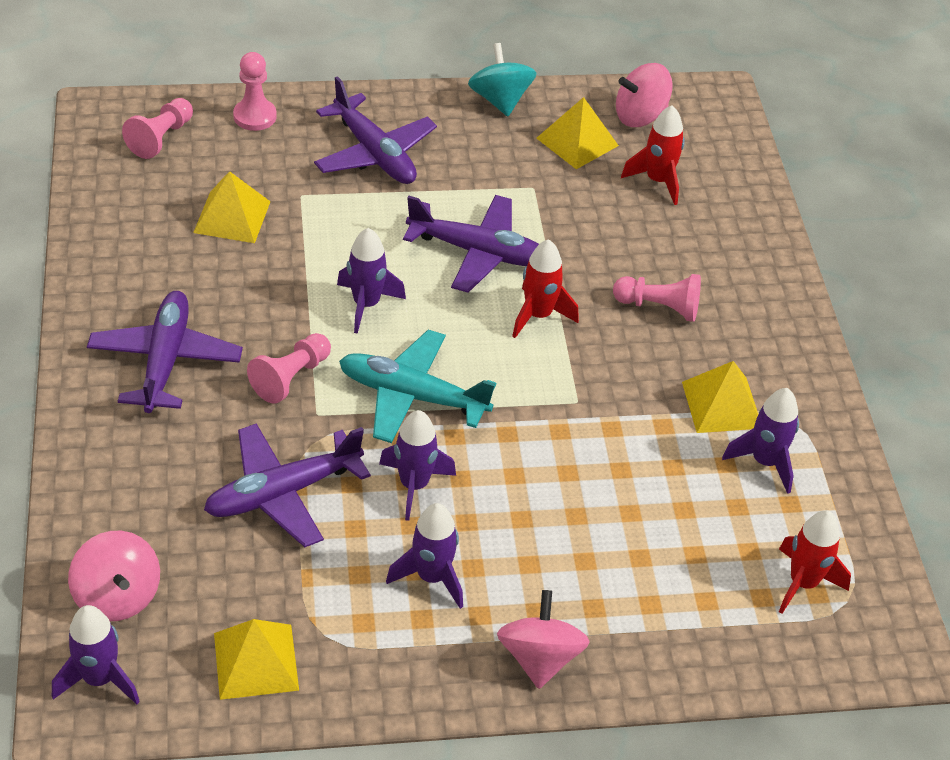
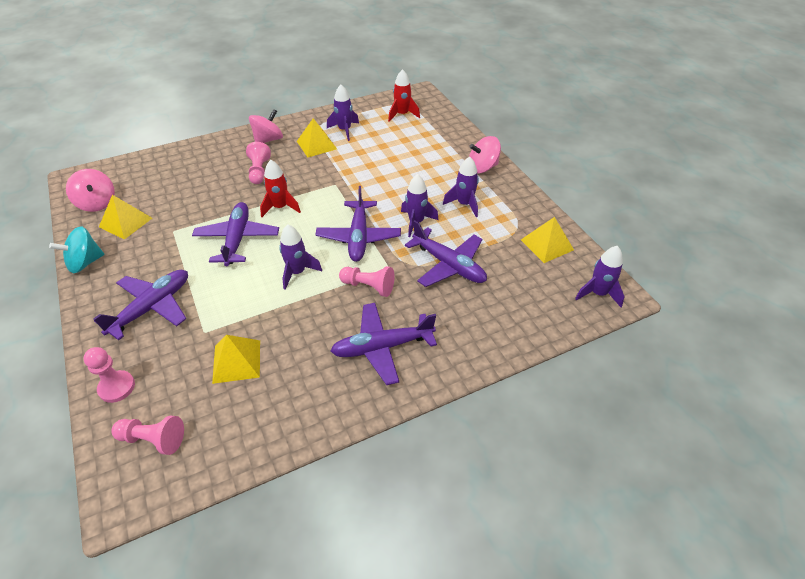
camera: 105 degrees left, 0 degrees up
(117, 596) = (551, 305): pink spinning top -> pink spinning top (268, 140)
(412, 396) = (358, 237): turquoise plane -> purple plane
(657, 181) = (157, 187): red rocket -> none

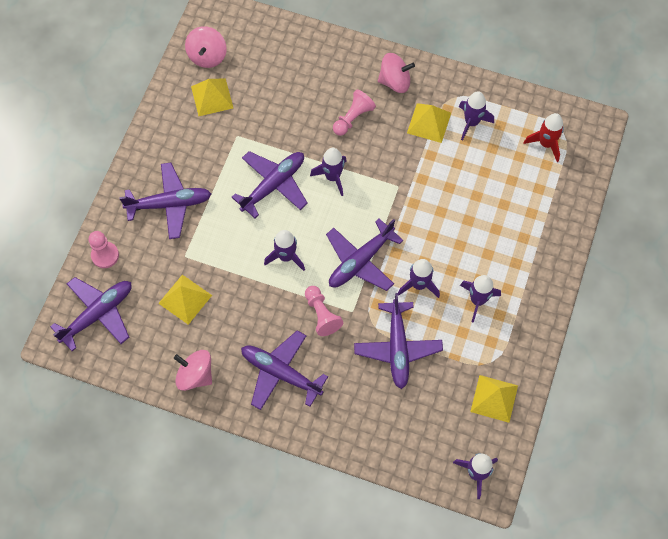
camera: 45 degrees right, 20 degrees up
(85, 263) = (158, 120): turquoise spinning top -> none
(153, 439) = (98, 314): pink pawn -> purple plane
(280, 207) = (332, 177): red rocket -> purple rocket
(482, 167) = (541, 273): pink spinning top -> pink spinning top (195, 375)

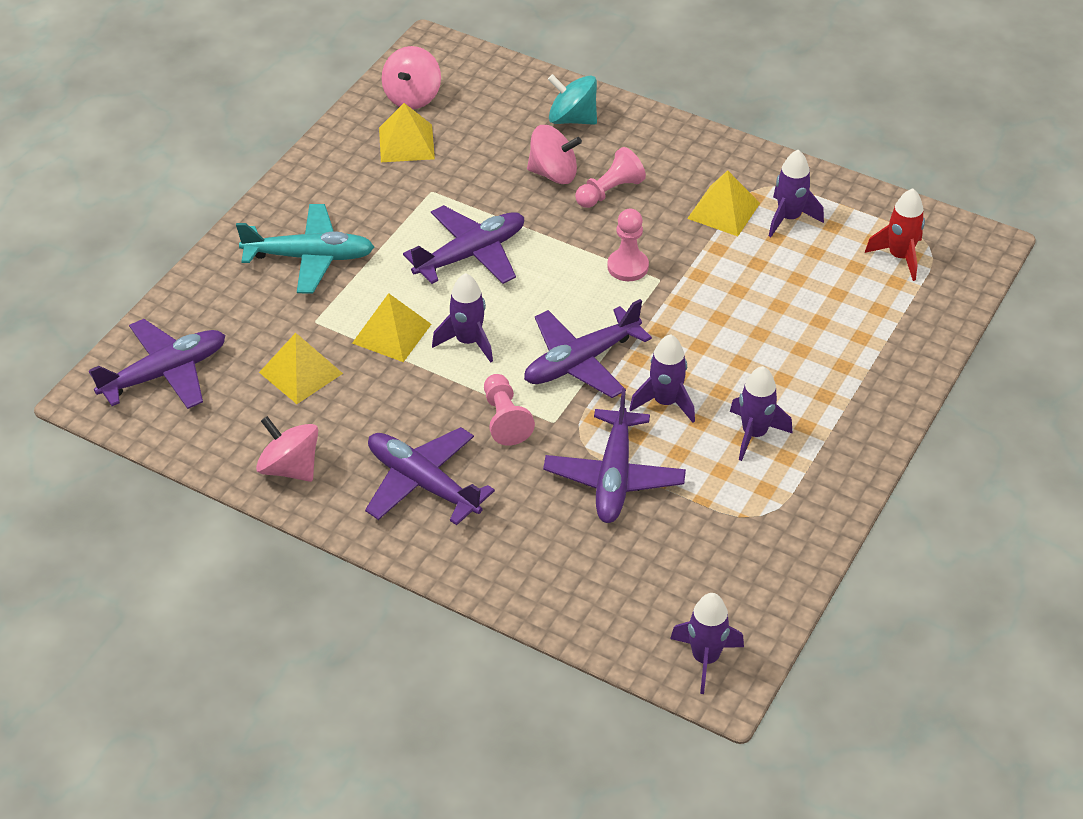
camera: 10 degrees right, 20 degrees down
(105, 255) = (196, 305): pink pawn -> pink pawn (627, 266)
(170, 204) = (310, 257): purple plane -> turquoise plane
(317, 59) = (572, 119): none -> turquoise spinning top
(332, 177) = (562, 256): purple rocket -> none
(395, 81) = (682, 157): pink spinning top -> pink spinning top (553, 173)
(494, 398) = (755, 563): yellow pyramid -> yellow pyramid (391, 333)

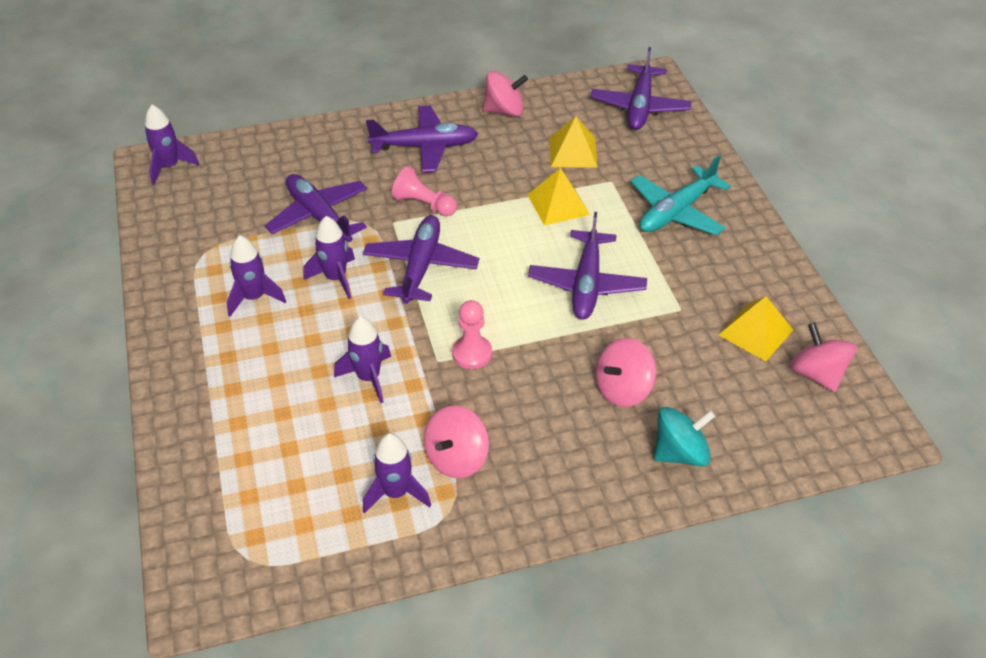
camera: 135 degrees right, 0 degrees up
(468, 341) = (507, 230): purple rocket -> purple rocket (368, 378)
(610, 191) = (562, 406): pink pawn -> none
(723, 210) = (456, 458): yellow pyramid -> pink spinning top
(899, 257) = (265, 525): red rocket -> none

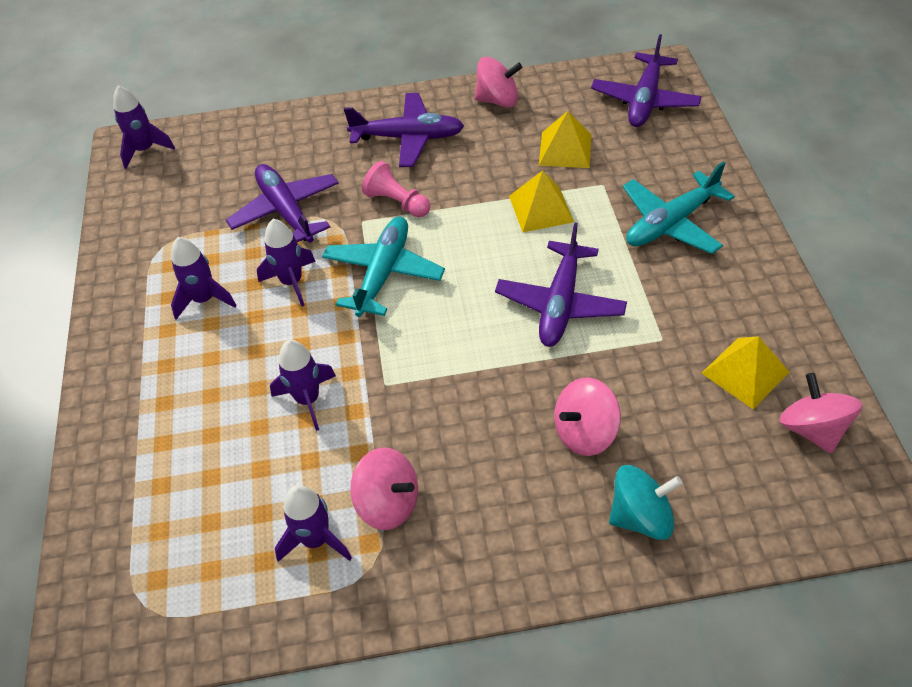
camera: 10 degrees right, 5 degrees up
(421, 266) = (383, 273): purple plane -> turquoise plane
(456, 458) = (388, 503): pink spinning top -> pink spinning top turned 105 degrees counterclockwise
(472, 353) = (423, 378): pink pawn -> none

